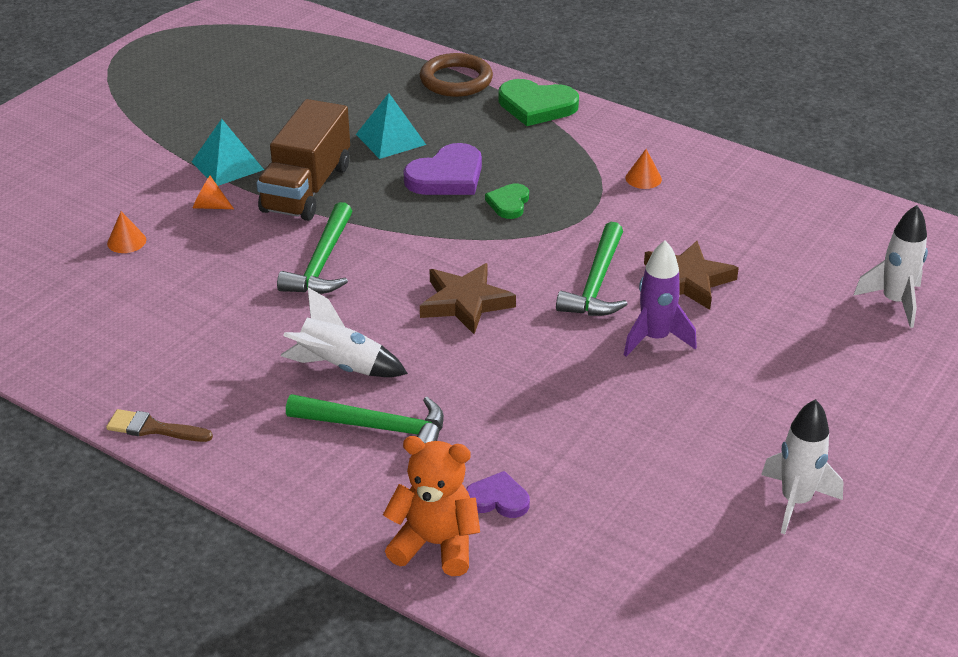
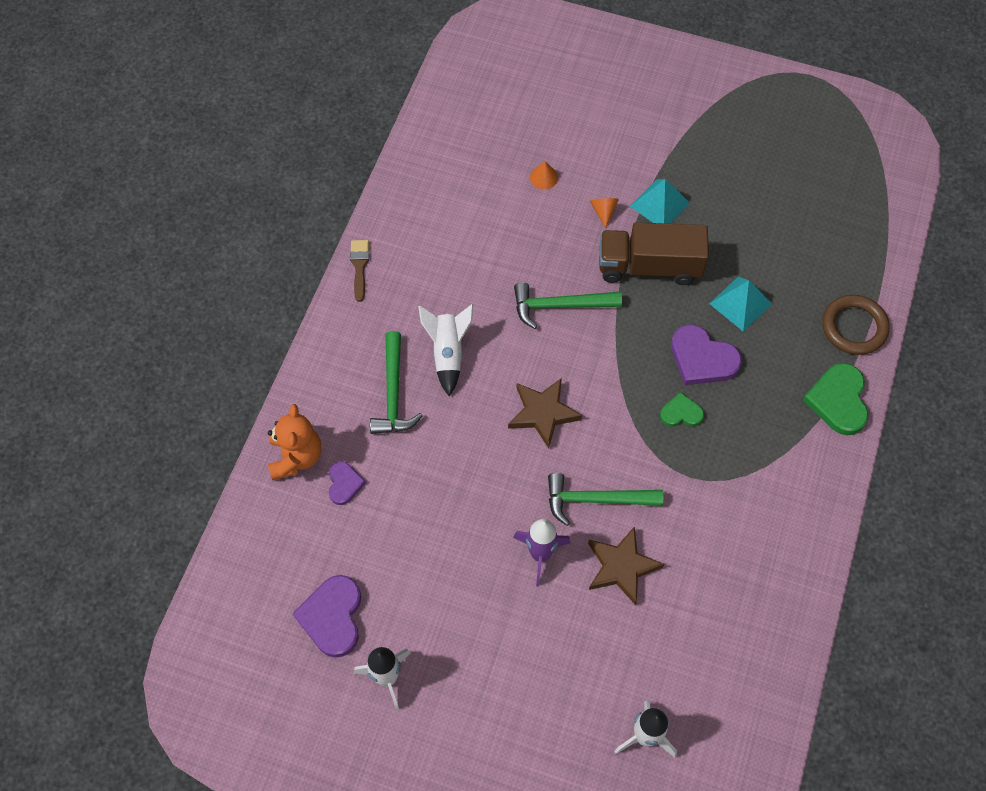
camera: 75 degrees right, 25 degrees up
(643, 178) = (756, 509): orange cone -> none
(697, 543) = (332, 617): none -> purple heart

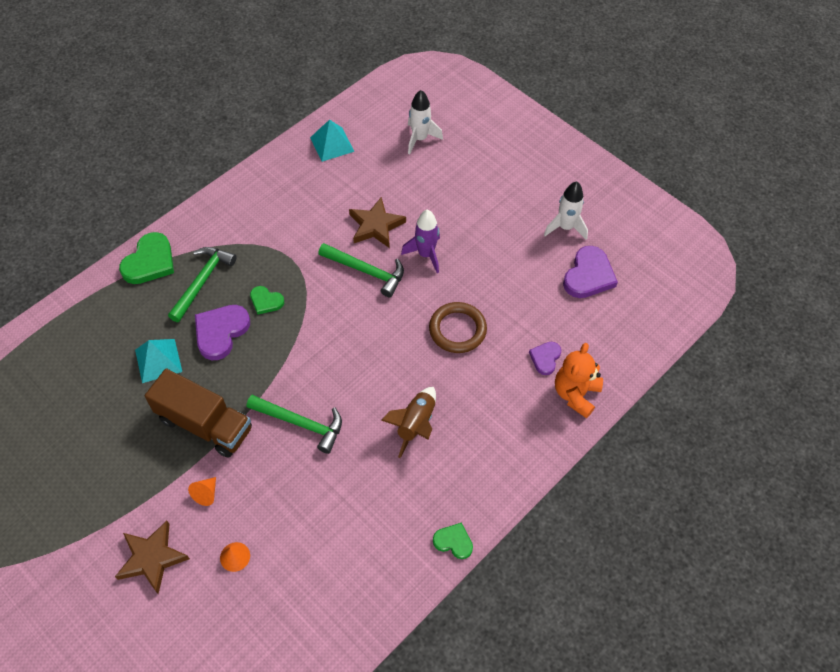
camera: 155 degrees left, 5 degrees down
(359, 266) = (453, 542): brown brush -> green heart
(393, 393) = (476, 411): green hammer -> green hammer (202, 281)
(448, 353) = (415, 424): white rocket -> brown rocket
(543, 413) = (367, 345): brown star -> brown star (152, 558)
(659, 204) = (153, 477): turquoise pyramid -> turquoise pyramid (332, 144)
(702, 358) = (221, 332): purple heart -> purple heart turned 120 degrees counterclockwise
(854, 327) = (91, 305): brown ring -> brown ring (457, 330)

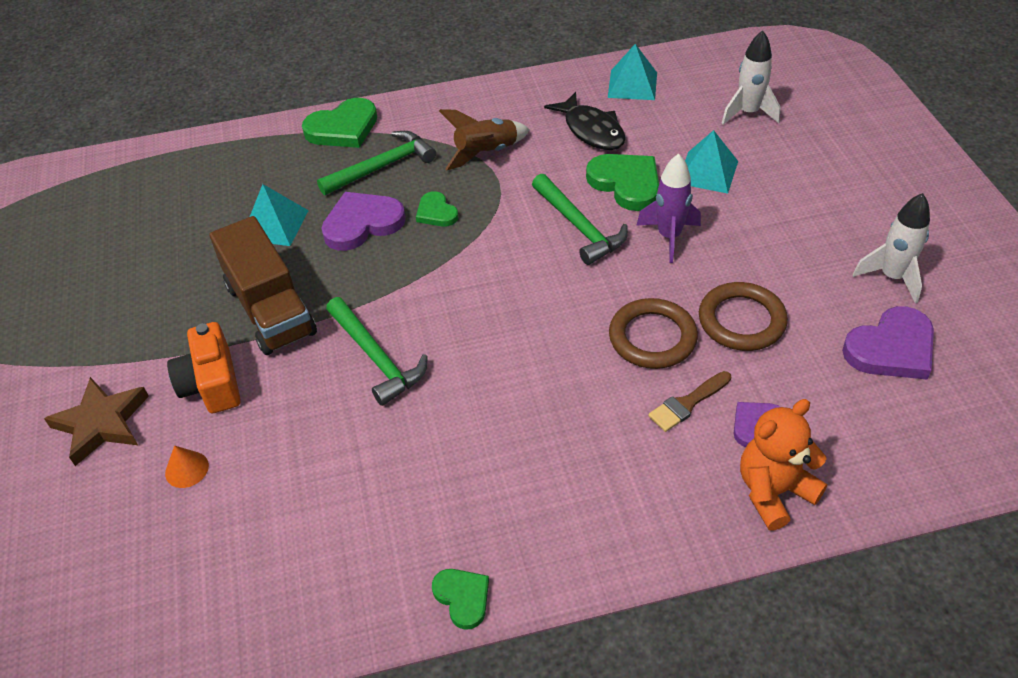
camera: 35 degrees right, 10 degrees down
(206, 494) = (212, 384): orange cone -> orange camera
(327, 193) = (591, 130): none -> black fish
(376, 226) = (626, 183): brown star -> green heart
(415, 424) = (516, 424): brown rocket -> brown rocket (486, 153)
(421, 196) = (707, 172): none -> turquoise pyramid
(500, 294) = (741, 320): none -> brown ring
(501, 363) = (687, 403): none -> brown brush

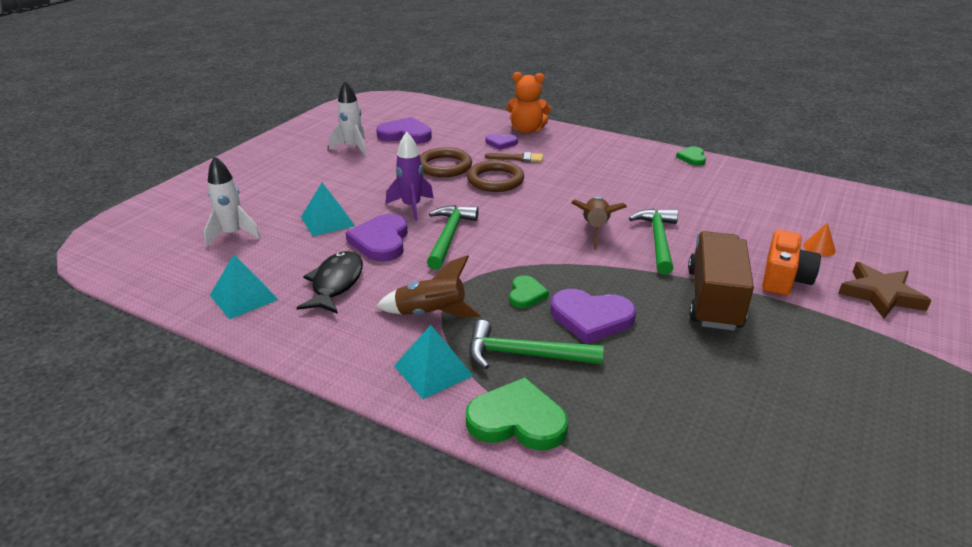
camera: 140 degrees left, 15 degrees down
(275, 225) = (667, 359): turquoise pyramid -> turquoise pyramid (433, 370)
(455, 330) = (595, 229): none -> brown rocket
(626, 183) = (381, 241): green heart -> purple heart

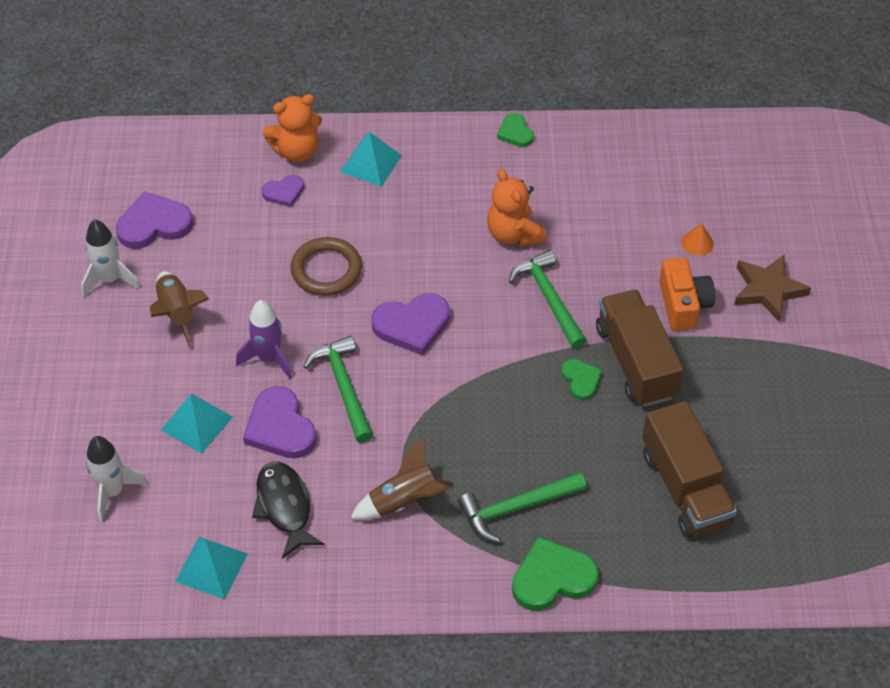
camera: 30 degrees left, 20 degrees up
(433, 370) = (453, 563): turquoise pyramid -> turquoise pyramid (370, 163)
(444, 166) = (250, 269): brown ring -> none
(518, 158) = (324, 216): brown brush -> none
(526, 294) = (472, 434): green heart -> green heart (581, 380)
(591, 318) = (545, 437): purple heart -> purple heart (412, 325)
(595, 229) = (481, 309): brown rocket -> brown rocket (177, 313)
(654, 201) = (514, 234): none -> orange teddy bear
(711, 404) = (685, 487): none -> brown truck

